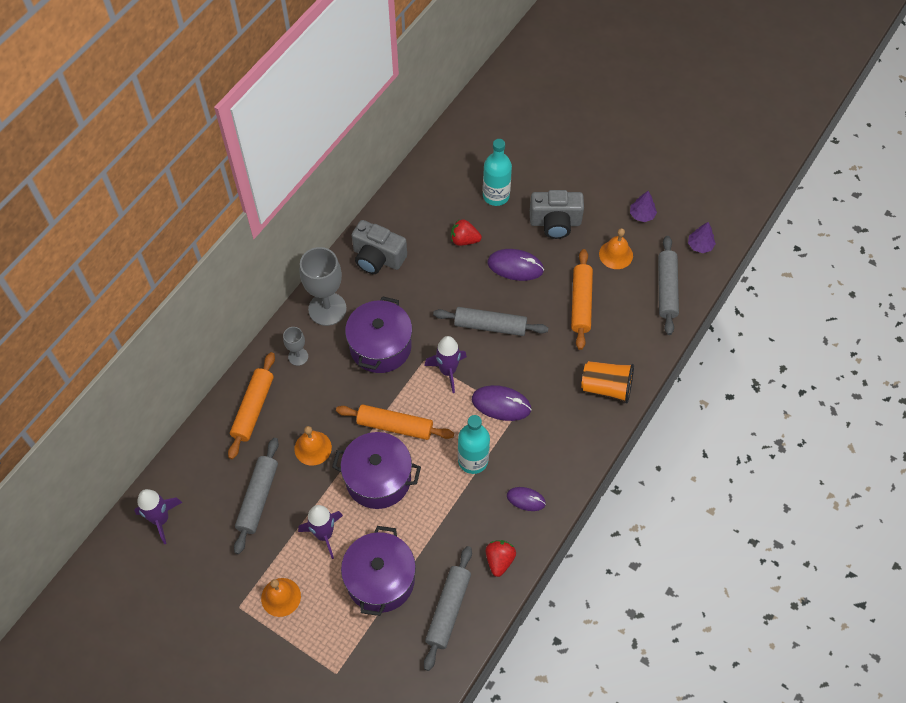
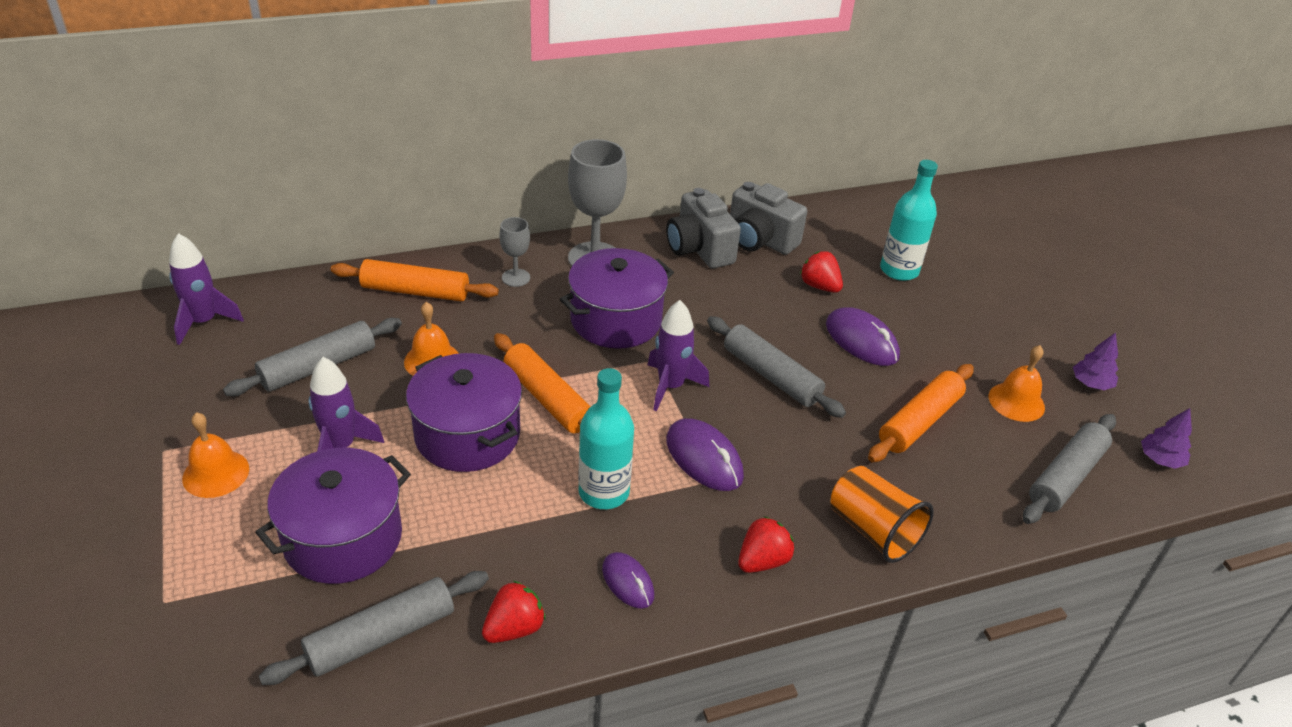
camera: 35 degrees right, 20 degrees down
(253, 408) = (415, 291): orange rolling pin -> orange rolling pin turned 45 degrees clockwise
(555, 223) = (956, 330): grey camera -> grey camera (759, 240)
(572, 442) = (762, 561): none -> red strawberry

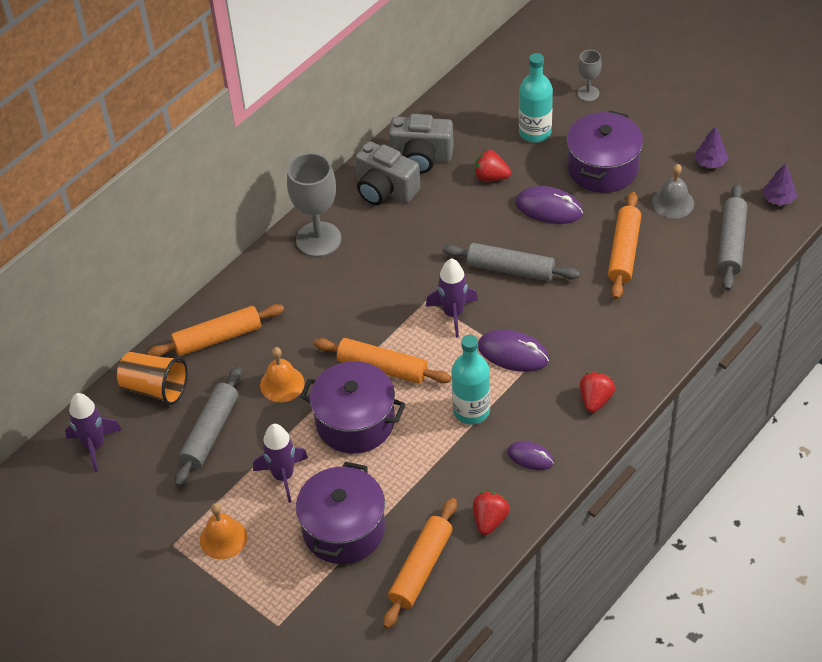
camera: 25 degrees left, 10 degrees up
(381, 636) = (421, 568): grey rolling pin -> orange rolling pin
(516, 278) = (277, 287): grey goblet -> grey goblet (588, 93)
(616, 320) = (376, 283): purple pot -> purple pot (602, 168)
(873, 530) = (644, 344): orange cup -> orange cup (155, 388)
(1016, 402) = (673, 203): orange bell -> grey bell

